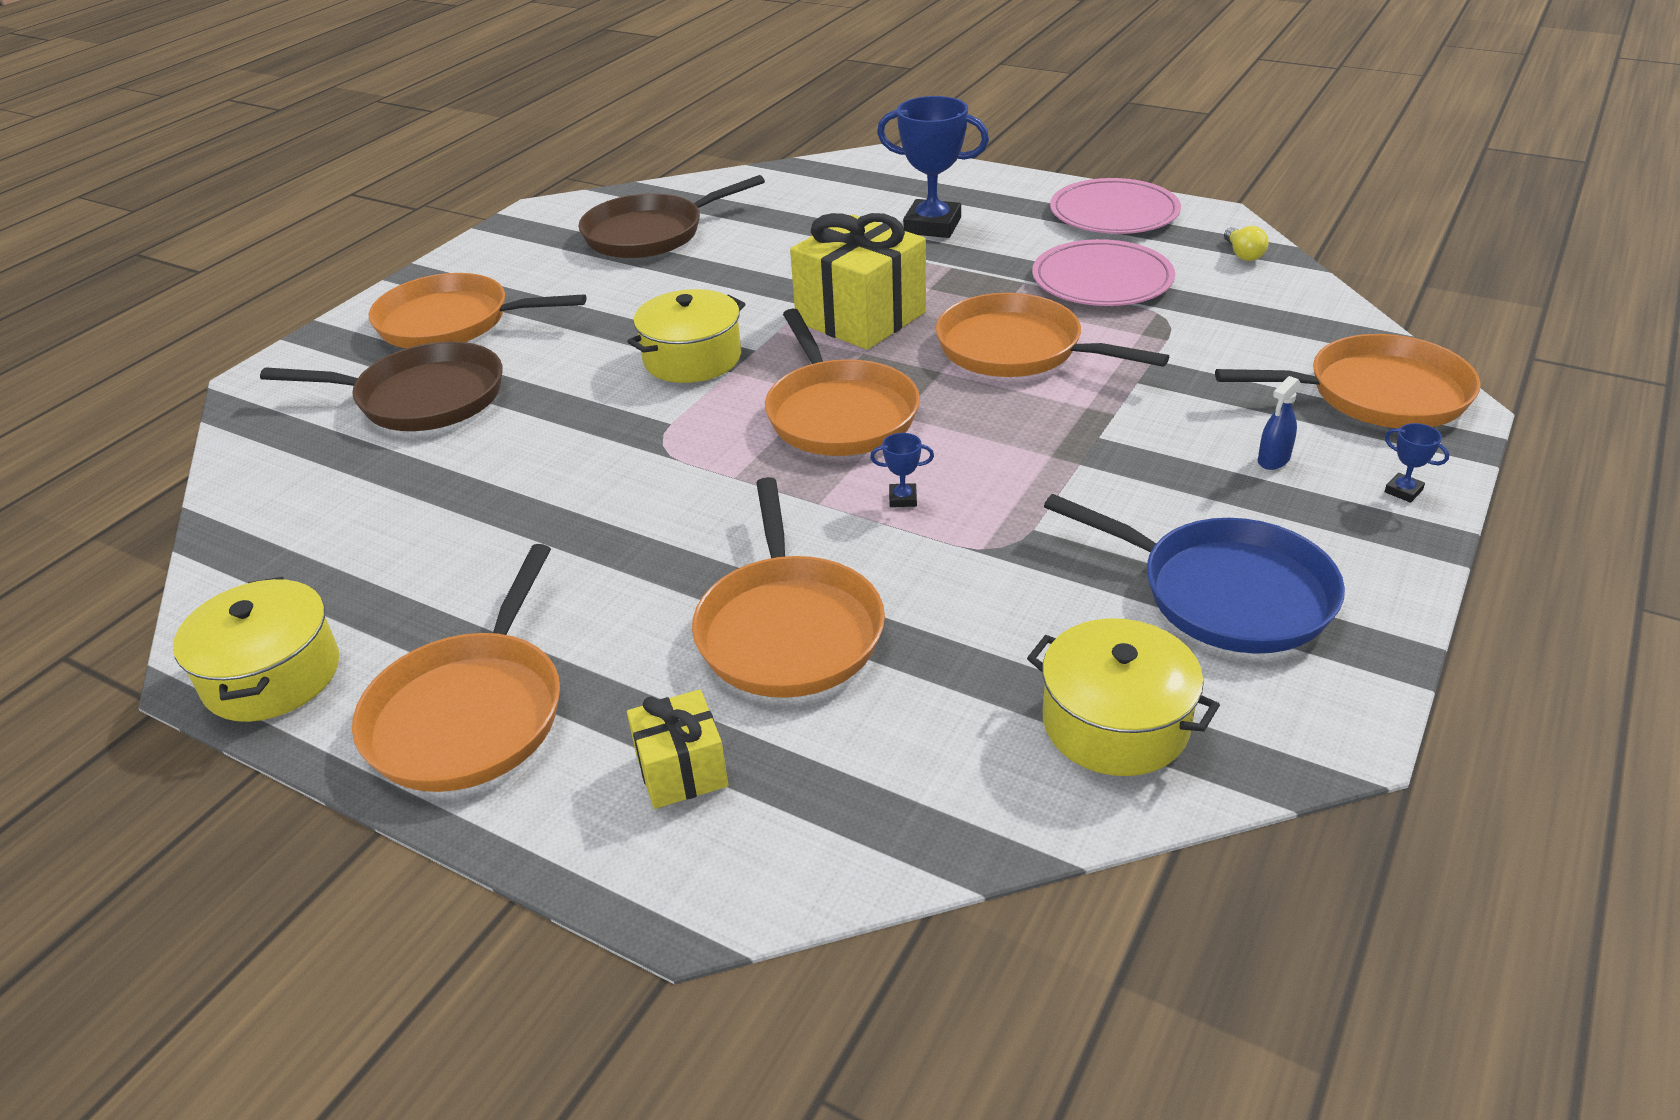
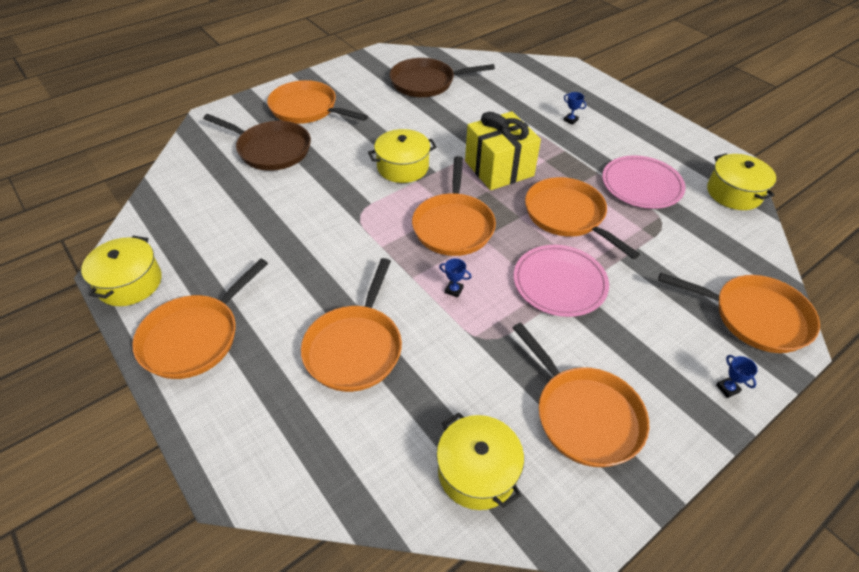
camera: 20 degrees right, 10 degrees up
(682, 770) = (263, 408): yellow gift -> none
(932, 226) = (570, 120): blue trophy -> blue trophy, size x0.41
(1114, 213) = (676, 141): pink plate -> pink plate (559, 283)
(1226, 593) = (584, 415): blue pan -> orange pan
(1243, 254) = (734, 193): yellow light bulb -> yellow pot
(1273, 460) = (664, 339): blue spray bottle -> none

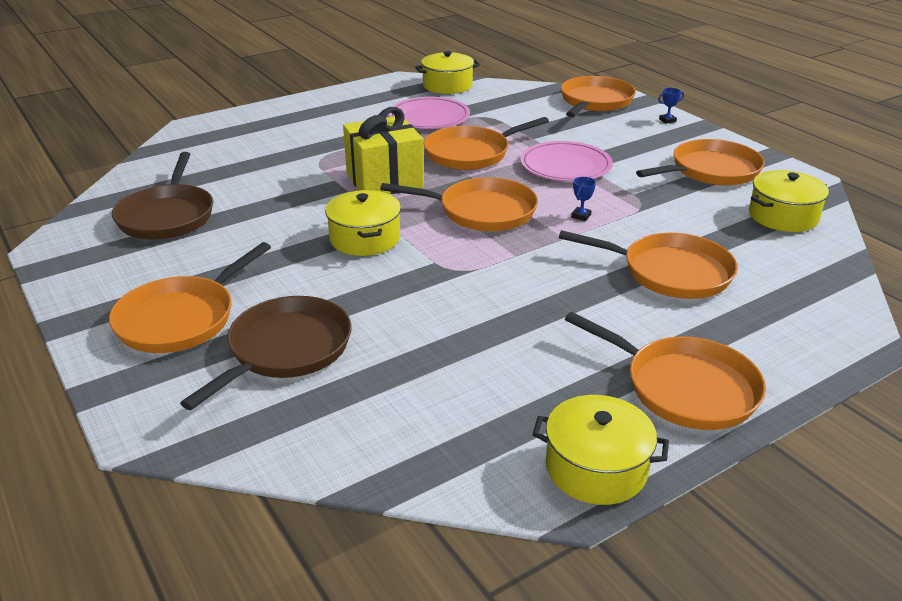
camera: 85 degrees left, 15 degrees down
(570, 120) = (306, 136): blue trophy -> none

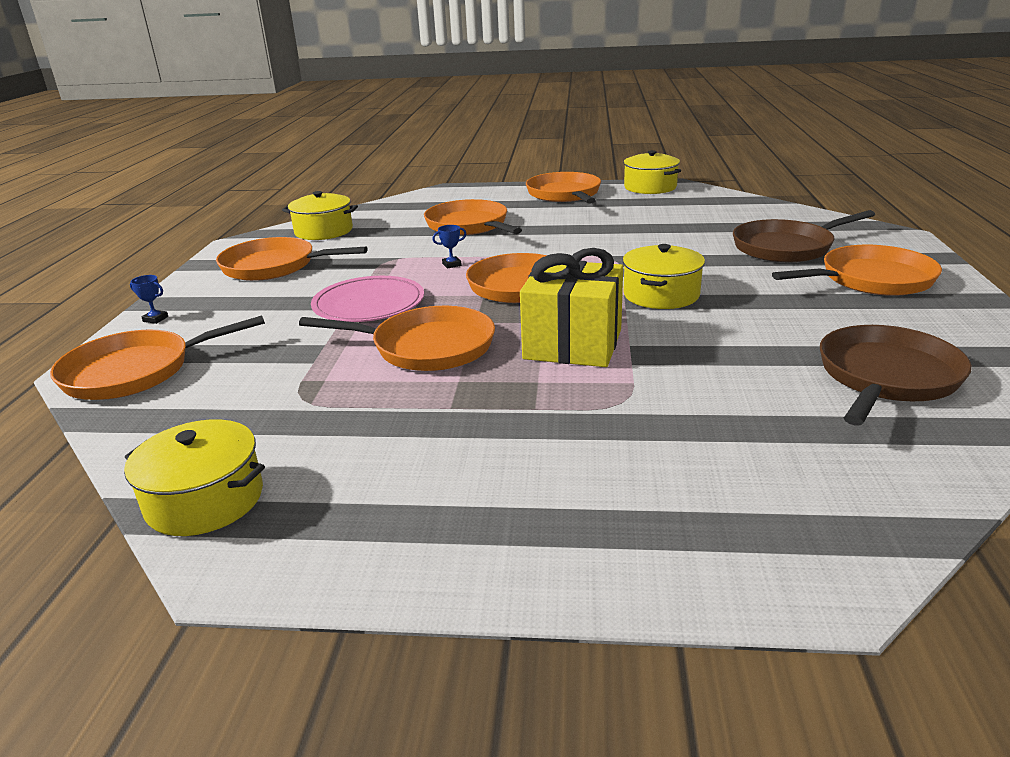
camera: 140 degrees left, 5 degrees down
(429, 117) = (371, 426): pink plate -> none

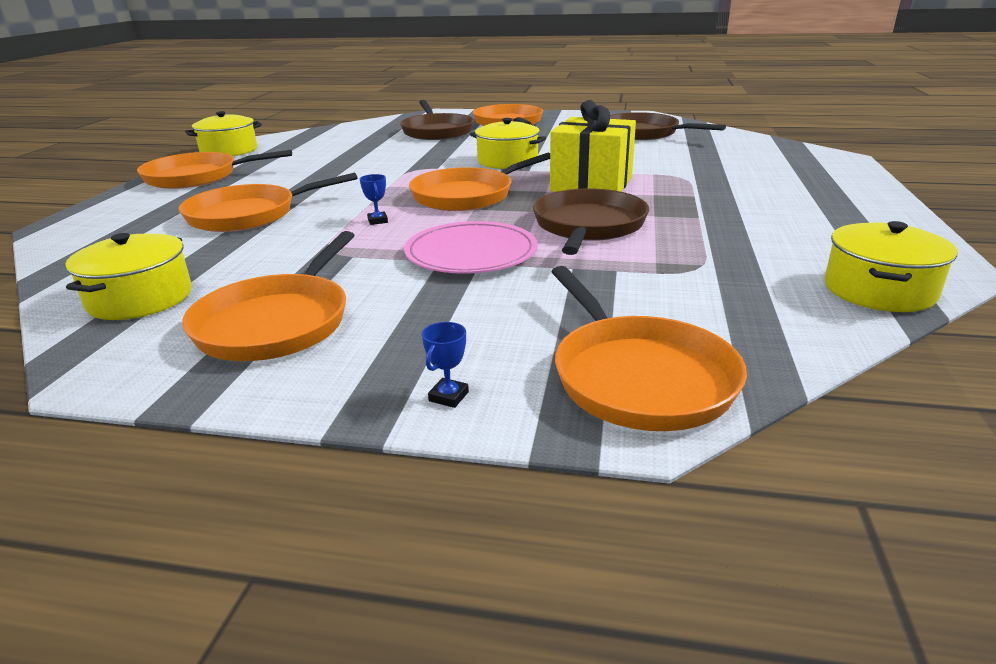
camera: 85 degrees left, 0 degrees up
(427, 347) = (588, 226): orange pan -> brown pan

